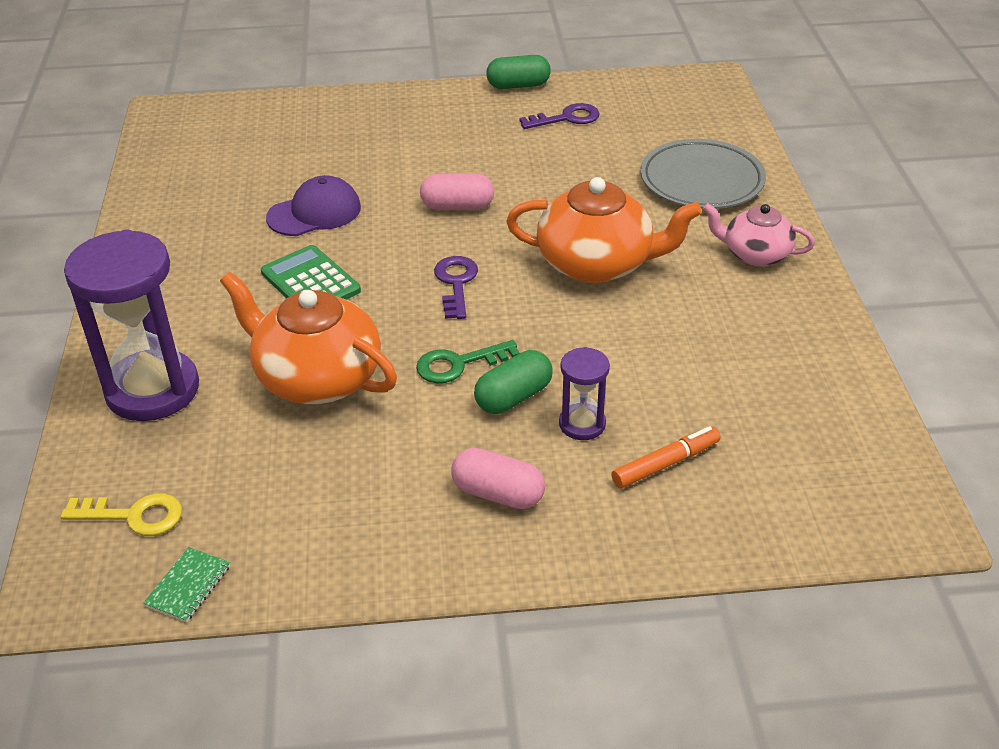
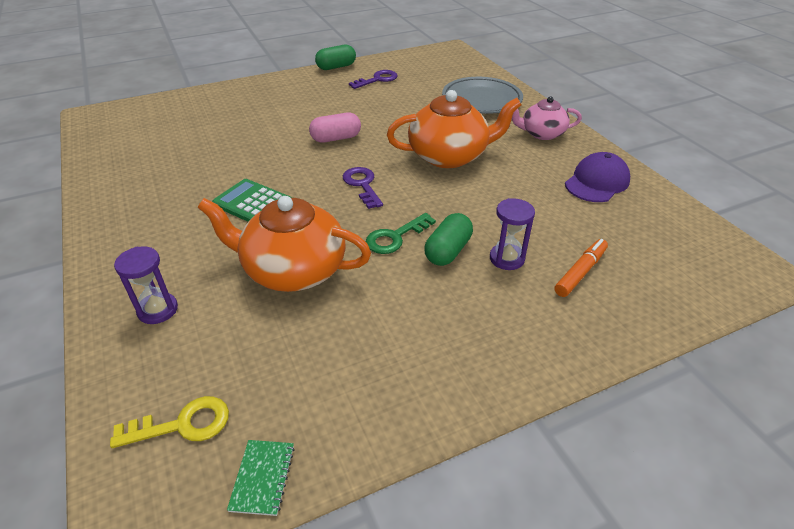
camera: 20 degrees left, 0 degrees up
(152, 390) = (158, 310): purple hourglass -> purple hourglass, size x0.49
(314, 212) = (235, 159): purple cap -> purple cap (597, 182)
(498, 493) = (480, 323): pink capsule -> none

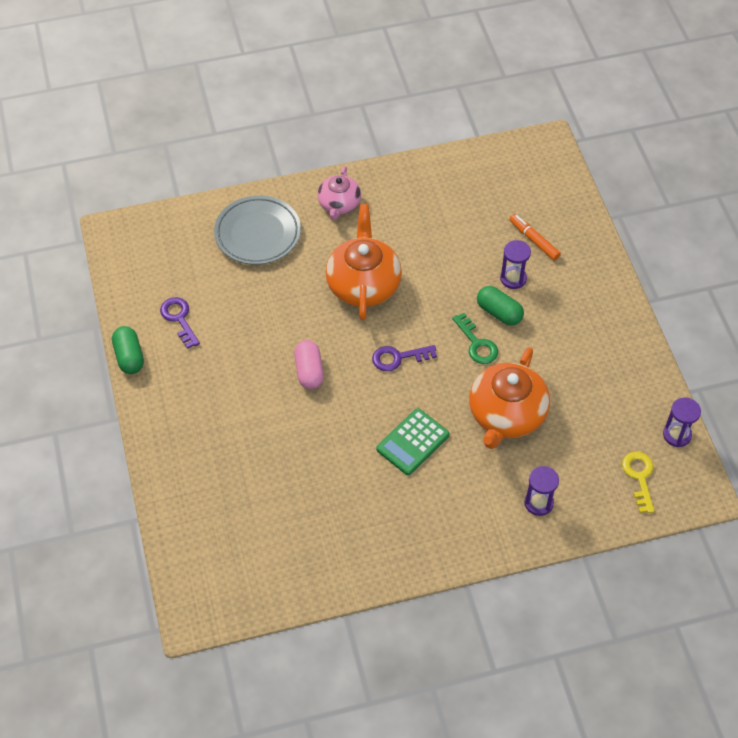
camera: 80 degrees left, 15 degrees up
(262, 478) = (677, 435): green notebook -> purple hourglass
(597, 182) = (426, 192): purple cap -> none

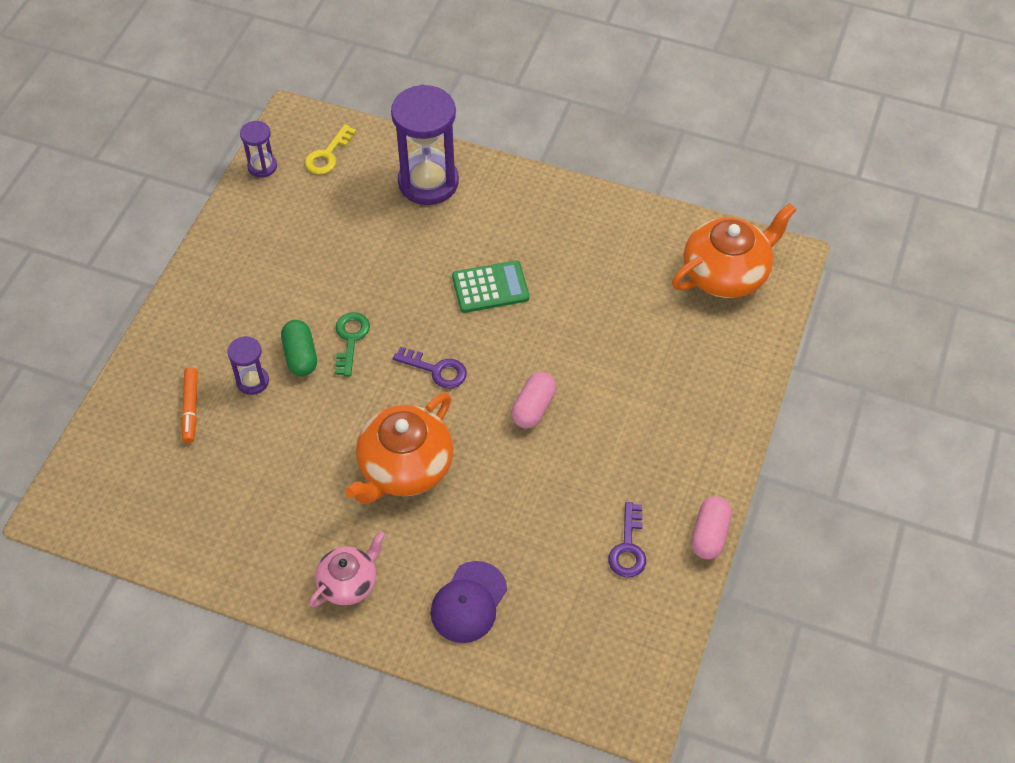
camera: 145 degrees left, 0 degrees up
(129, 357) = (709, 535): green capsule -> pink capsule
(258, 234) = (469, 602): grey plate -> purple cap
(506, 415) = (386, 262): orange teapot -> orange teapot (726, 273)
(538, 503) = (428, 182): purple hourglass -> purple hourglass, size x2.05

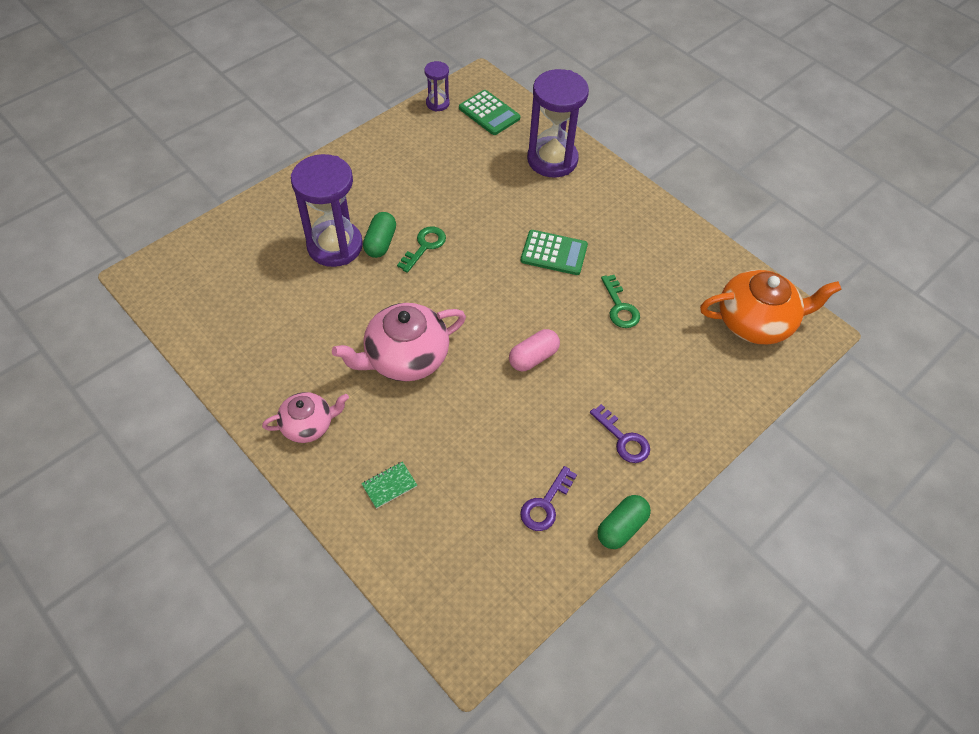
camera: 25 degrees right, 0 degrees up
(190, 408) = (279, 246): orange marker -> none
(252, 381) = (335, 246): purple hourglass -> purple hourglass, size x2.05
(327, 155) = (489, 113): yellow key -> green calculator
(404, 467) = (405, 357): orange teapot -> pink teapot
(436, 370) = (475, 296): purple key -> purple key (623, 439)
(469, 602) = (389, 485): purple cap -> green notebook
(589, 316) = (620, 307): none -> green key
(709, 535) = (621, 527): pink capsule -> green capsule

